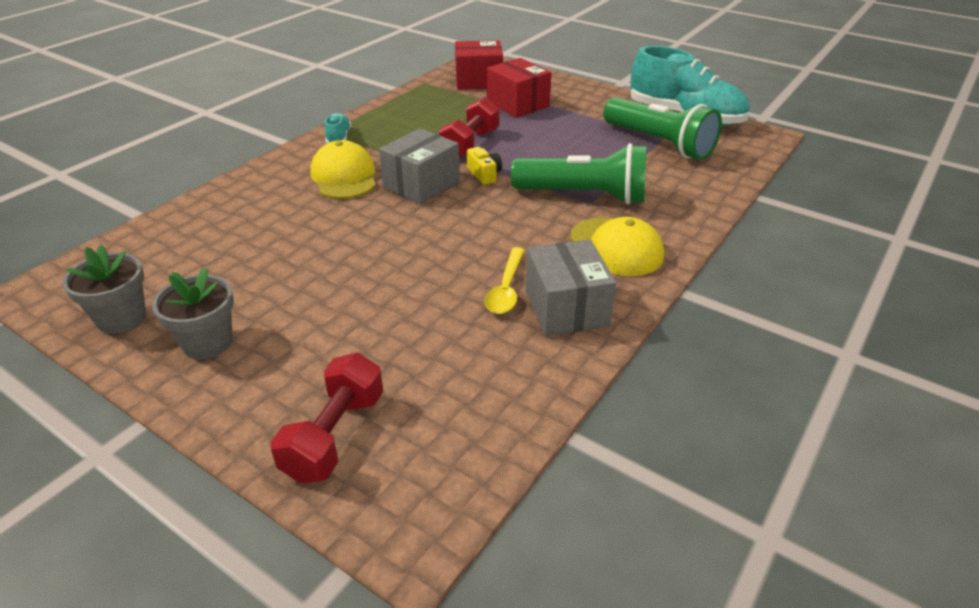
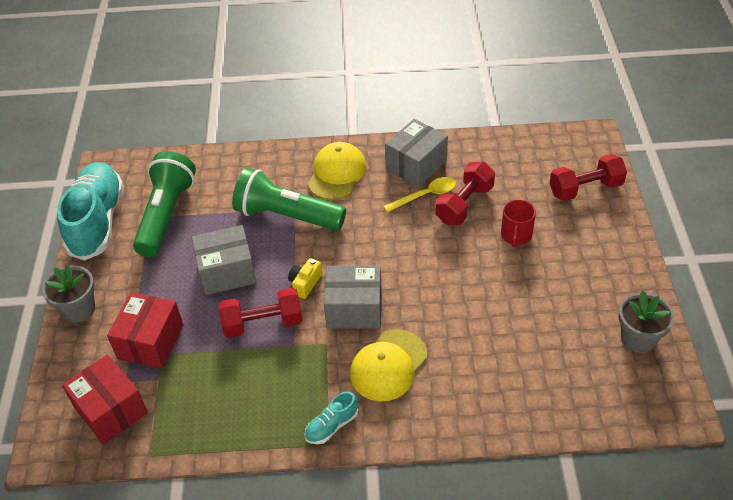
camera: 125 degrees left, 10 degrees up
(208, 342) = (602, 281): grey flower pot -> grey flower pot (79, 309)
(358, 320) = (516, 235): none -> red mug
(455, 309) = (464, 204): none -> red dumbbell
(549, 148) = (227, 272): none -> grey box
(584, 195) = (287, 216): green flashlight -> green flashlight turned 45 degrees counterclockwise

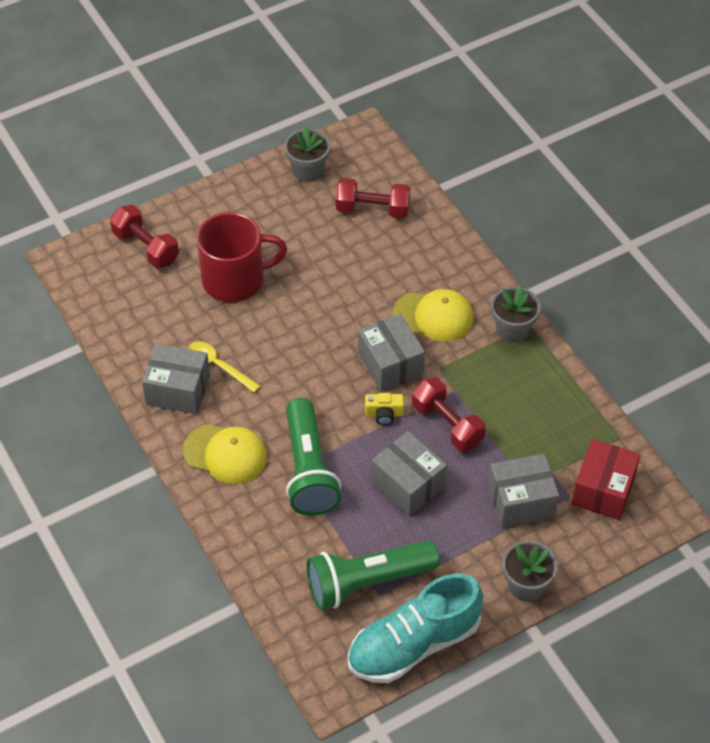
camera: 120 degrees left, 5 degrees up
(151, 342) = (521, 501): red box -> grey box
(331, 426) = (512, 330): turquoise shoe -> grey flower pot
(337, 173) = (225, 454): yellow cap -> yellow cap turned 150 degrees counterclockwise
(464, 204) = (215, 331): red dumbbell -> red dumbbell (372, 209)
(516, 235) = (235, 279): red mug -> red mug, size x1.95

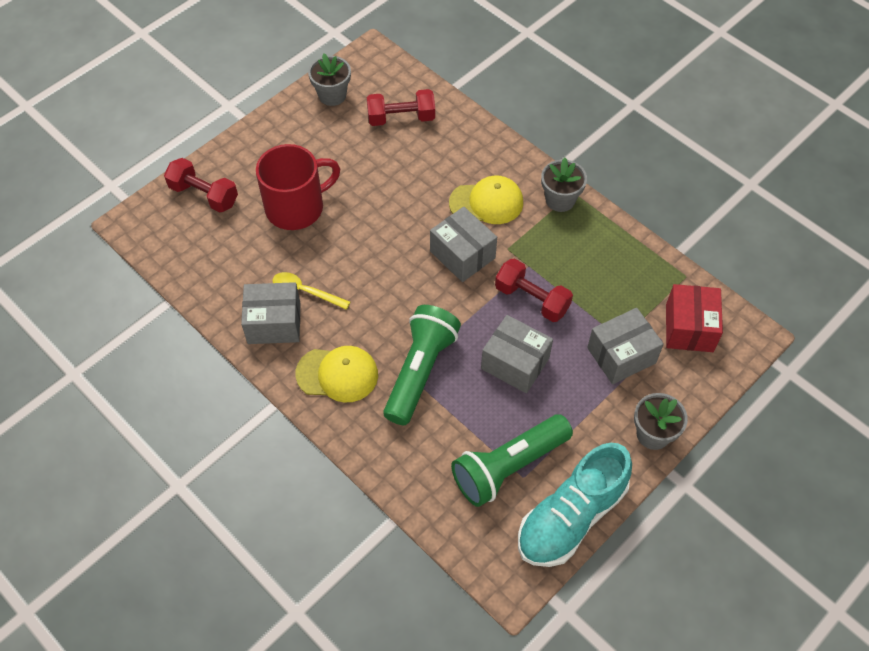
camera: 15 degrees left, 5 degrees up
(309, 470) = (420, 371): green flashlight -> green flashlight turned 135 degrees counterclockwise
(384, 414) = (472, 302): yellow camera -> none

